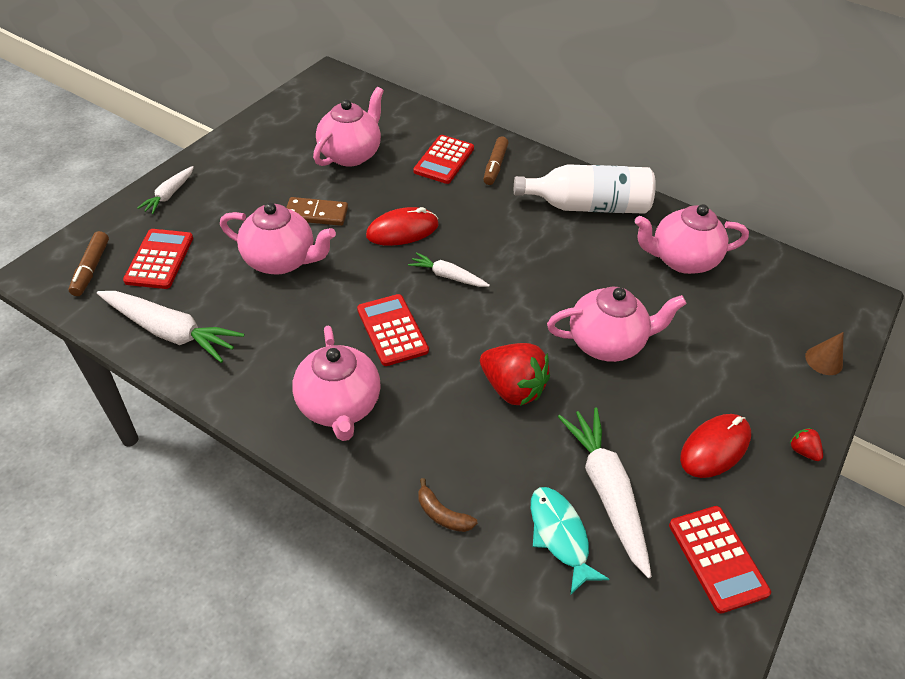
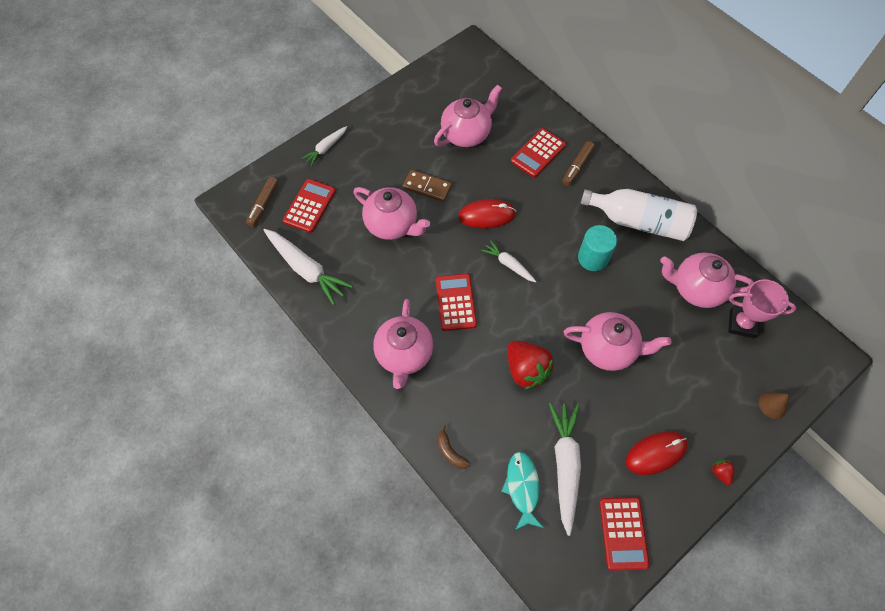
camera: 20 degrees right, 15 degrees up
(548, 251) = (593, 258): none -> turquoise cylinder
(748, 285) = (742, 324): none -> pink trophy

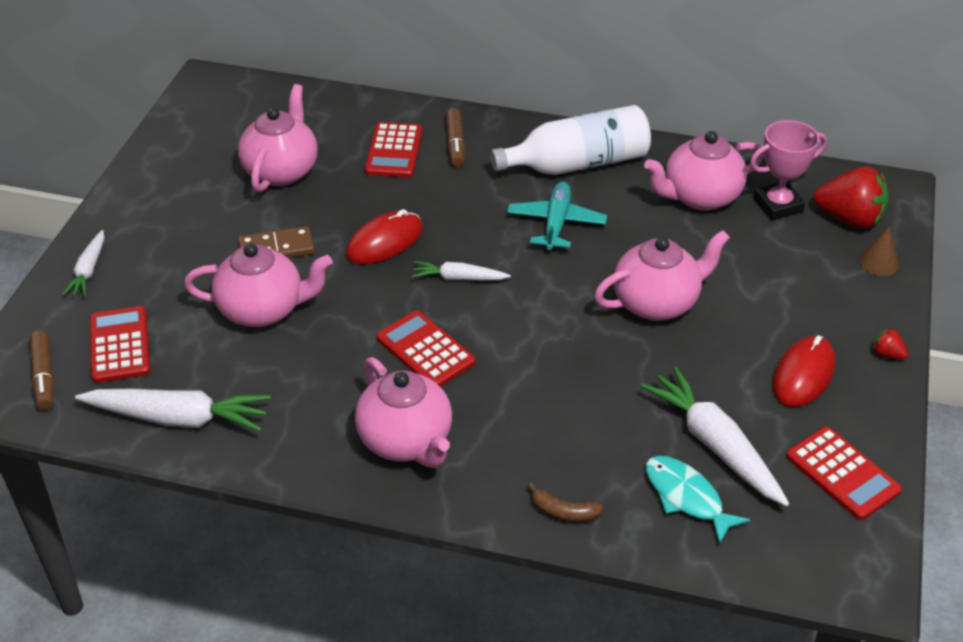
camera: 35 degrees left, 20 degrees down
(526, 370) = (579, 374): red strawberry -> red strawberry (849, 219)
(593, 258) = (556, 223): turquoise cylinder -> turquoise plane

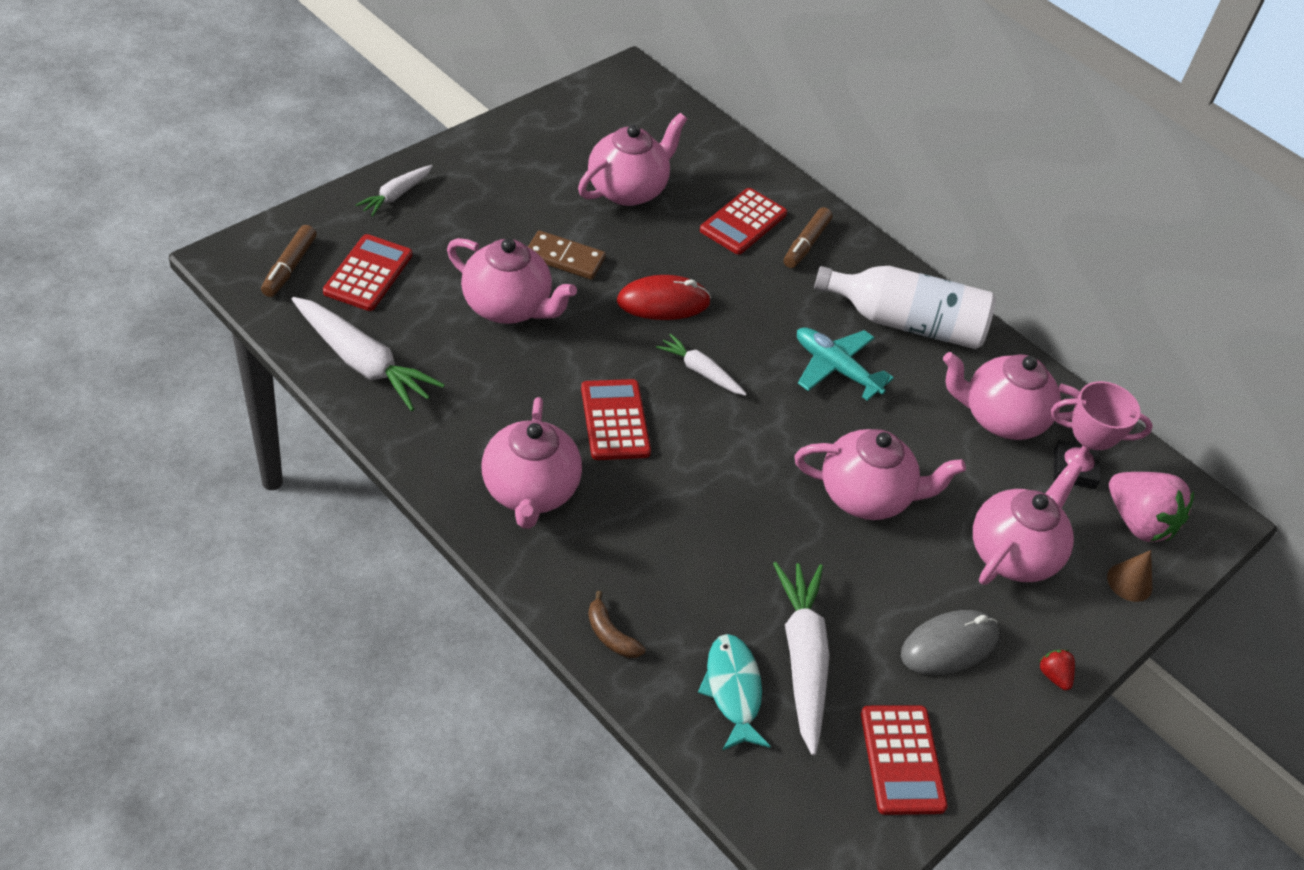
camera: 25 degrees right, 5 degrees up
(556, 223) = (836, 369): turquoise plane -> turquoise plane turned 90 degrees counterclockwise
(789, 286) = (1013, 554): none -> pink teapot
(803, 375) = (949, 645): red mouse -> grey mouse
(849, 219) = (1138, 522): red strawberry -> pink strawberry

